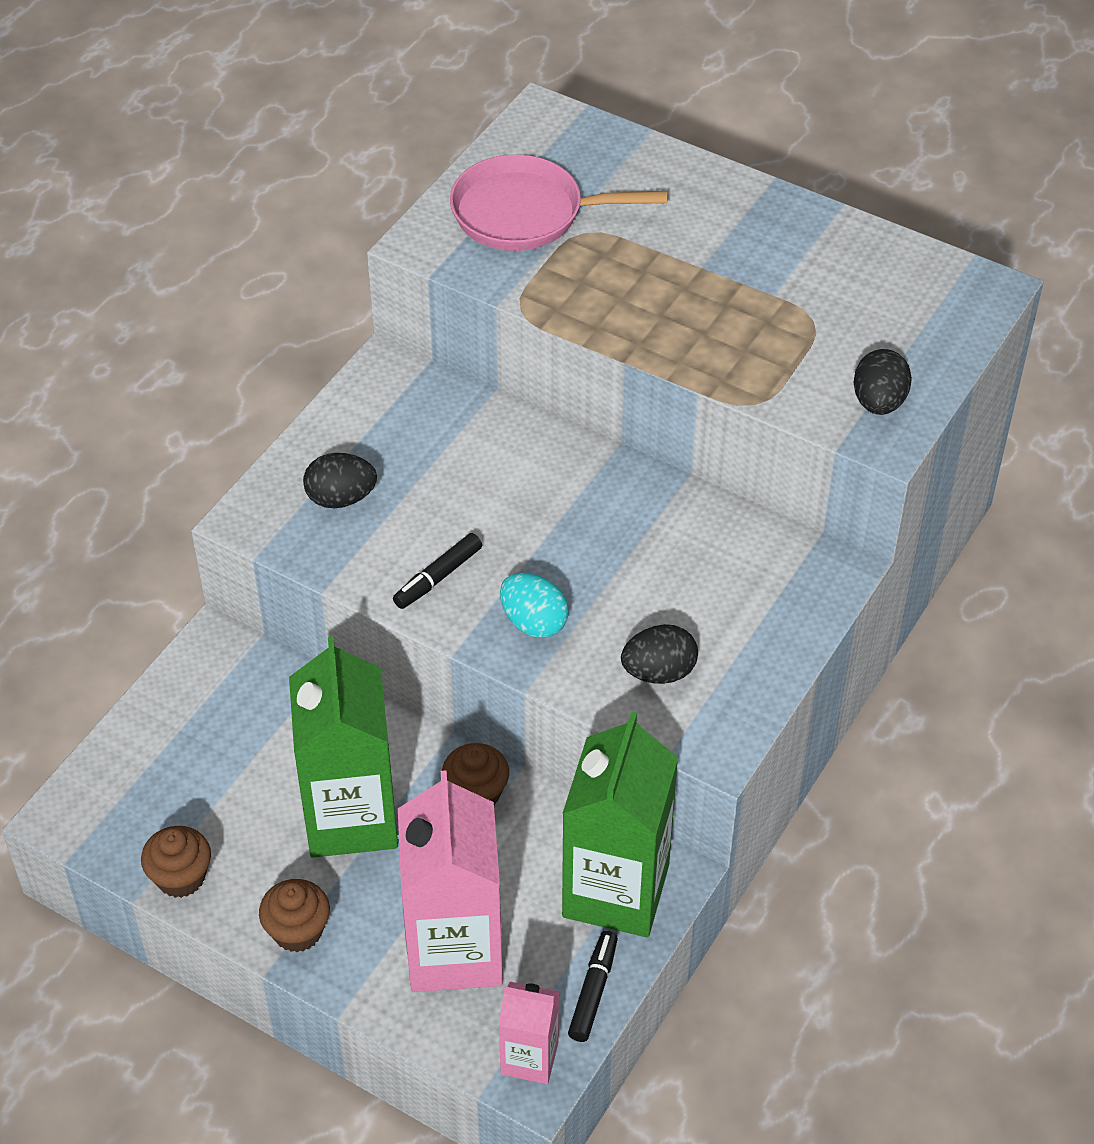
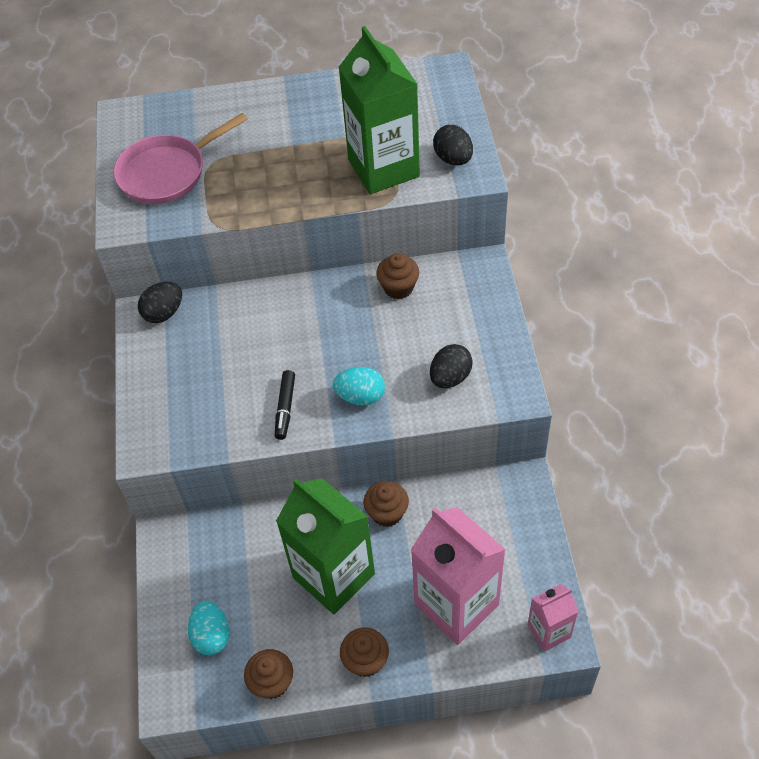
camera: 35 degrees left, 5 degrees up
(166, 783) = (212, 635): none -> turquoise egg
(341, 498) = (187, 402): black egg -> black egg (164, 313)
(593, 991) = (545, 571): black marker -> none
(616, 890) = (505, 510): green carton -> green carton (383, 168)
(704, 529) = (398, 287): none -> brown cupcake

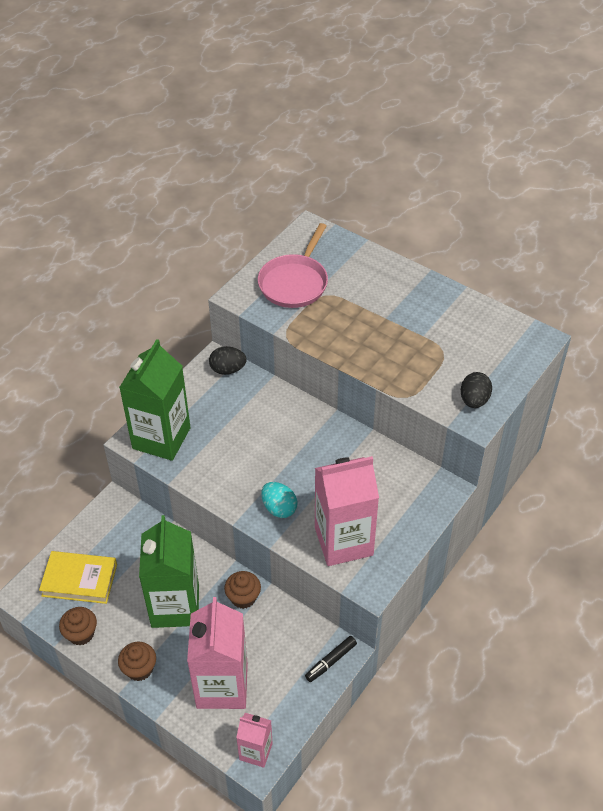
camera: 40 degrees right, 5 degrees down
(167, 173) = (295, 282): pink pan -> pink pan turned 75 degrees counterclockwise
(212, 635) = (79, 580): turquoise egg -> yellow book
(285, 408) = (231, 479): black marker -> black marker (331, 661)
(383, 168) = (423, 373): green carton -> green carton (161, 438)
(398, 287) = (376, 461): brown cupcake -> none
(450, 377) = (343, 541): black egg -> pink carton

